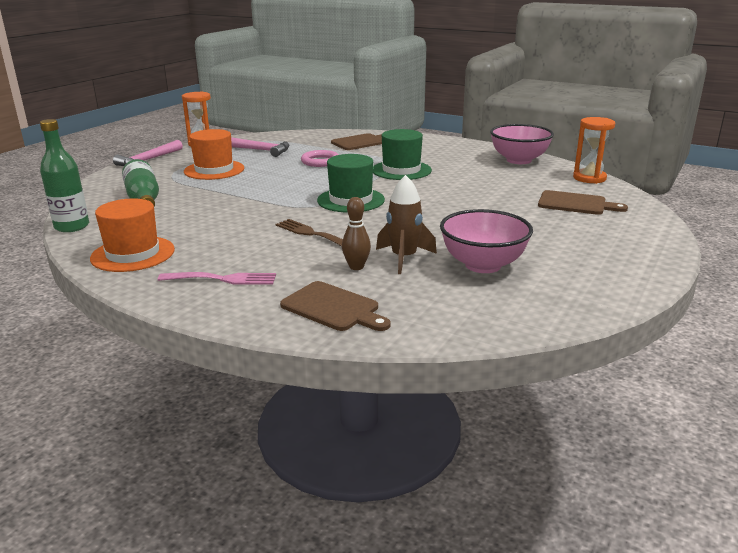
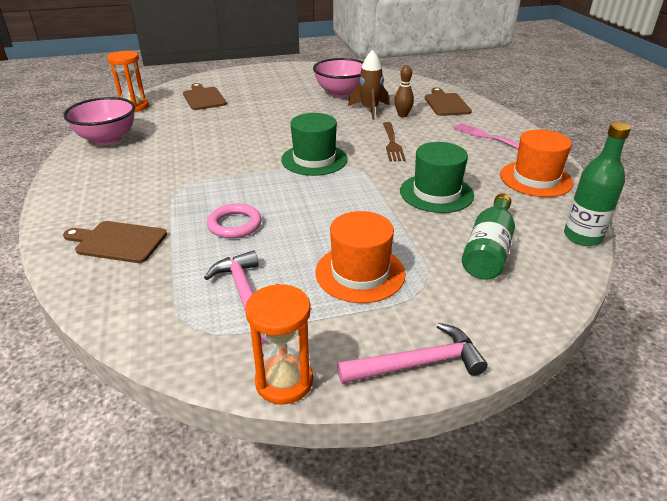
camera: 135 degrees left, 10 degrees up
(401, 170) = (206, 172): green hat -> green hat (436, 193)

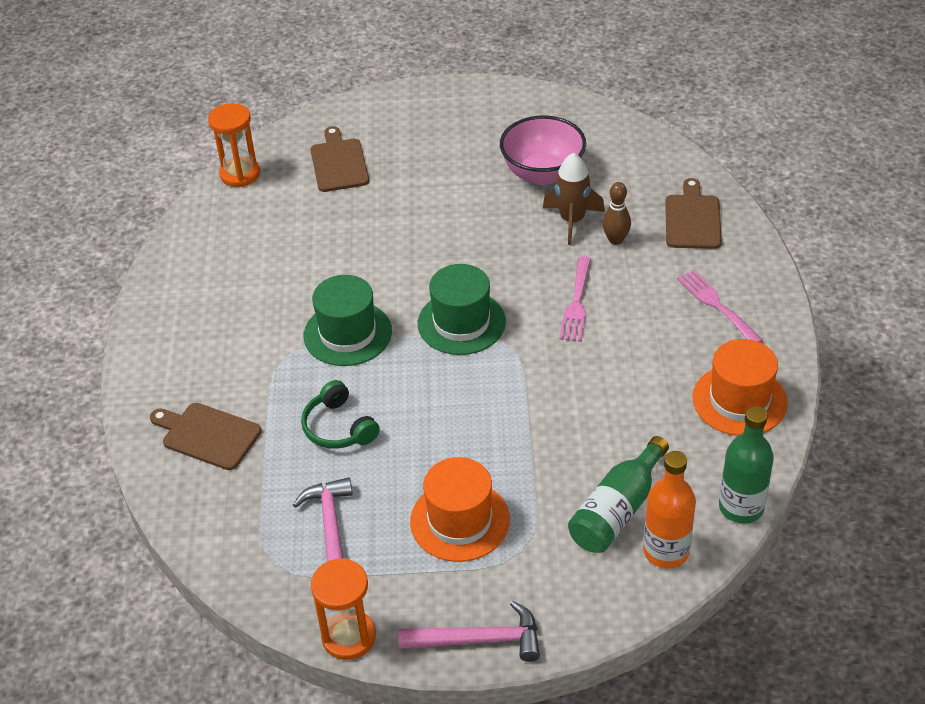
camera: 15 degrees right, 10 degrees up
(107, 139) = (202, 245): pink bowl -> none
(234, 224) = (339, 427): pink ring -> green headphones
(392, 144) = (576, 303): brown fork -> pink fork
(436, 193) = (596, 408): green hat -> green hat (347, 333)
(545, 272) = (666, 551): none -> orange bottle

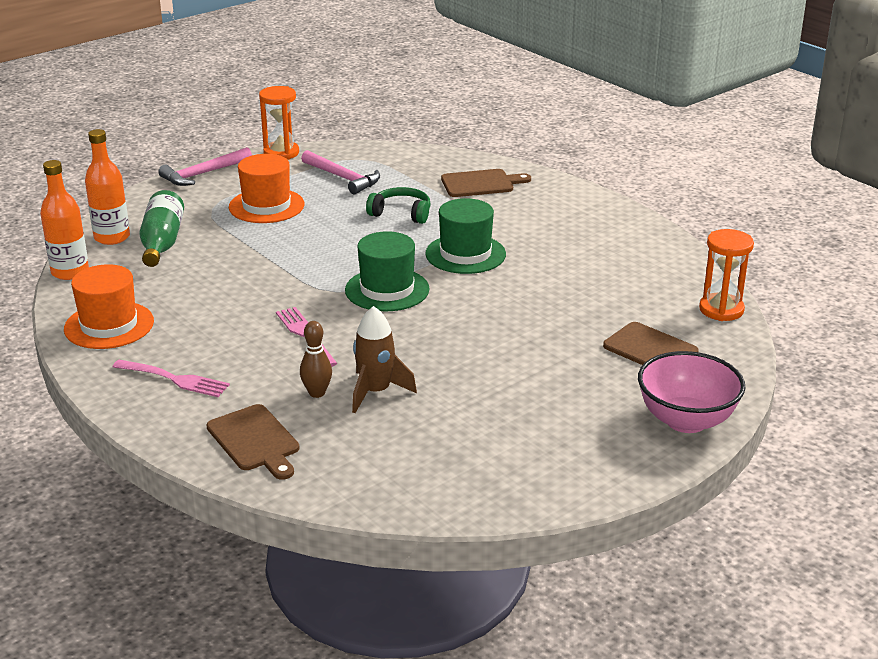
camera: 140 degrees right, 15 degrees down
(542, 173) = (452, 421): pink bowl -> pink bowl (686, 420)
(741, 507) = (70, 272): green bottle -> orange bottle

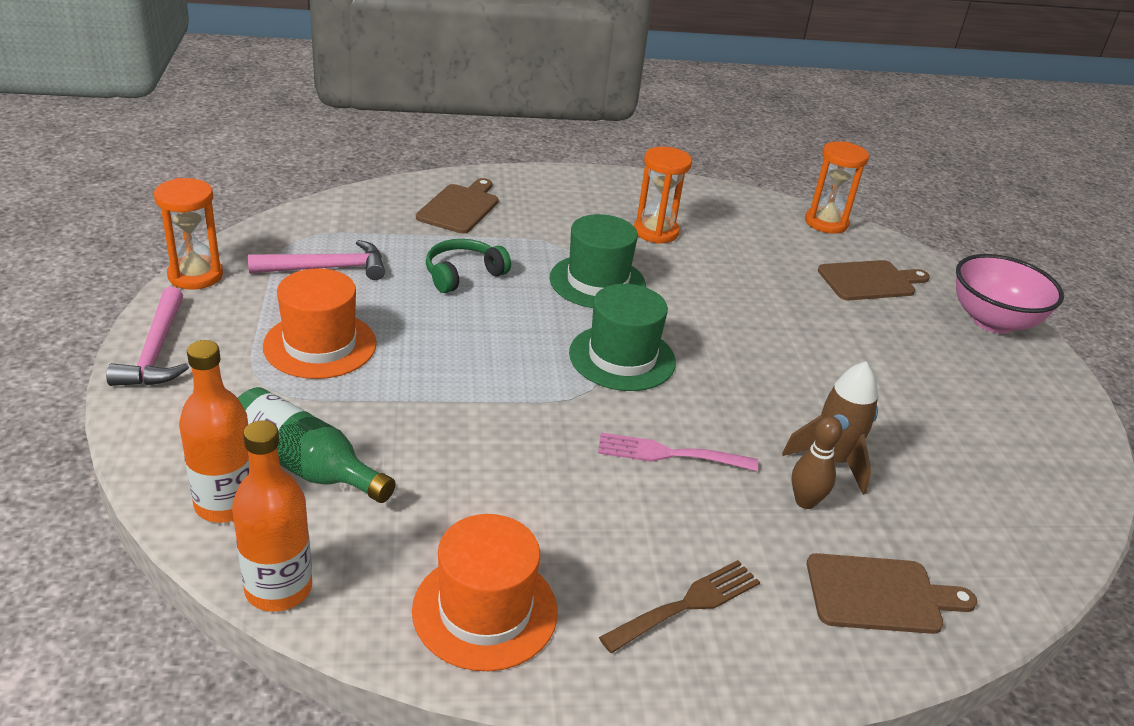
camera: 60 degrees left, 5 degrees up
(175, 379) = (687, 604): pink fork -> brown fork
(572, 251) = (656, 232): none -> orange hourglass

